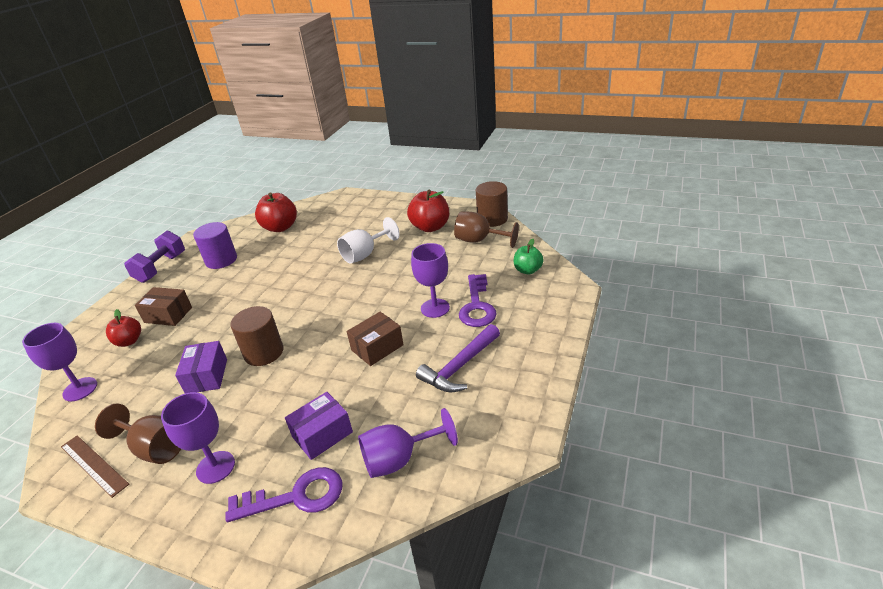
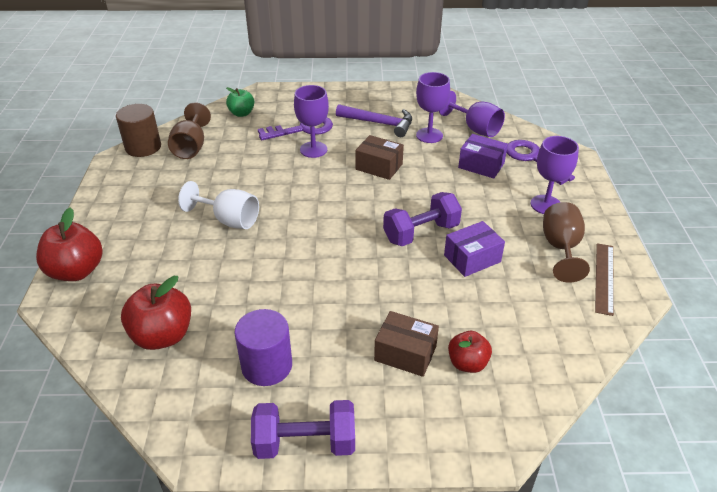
camera: 115 degrees left, 5 degrees up
(80, 389) = (554, 357): purple goblet -> purple goblet (429, 135)
(168, 315) = (405, 353): brown box -> brown box turned 60 degrees counterclockwise
(264, 352) = (421, 233): brown cylinder -> purple dumbbell
(430, 227) = (162, 186): red apple -> red apple (76, 271)

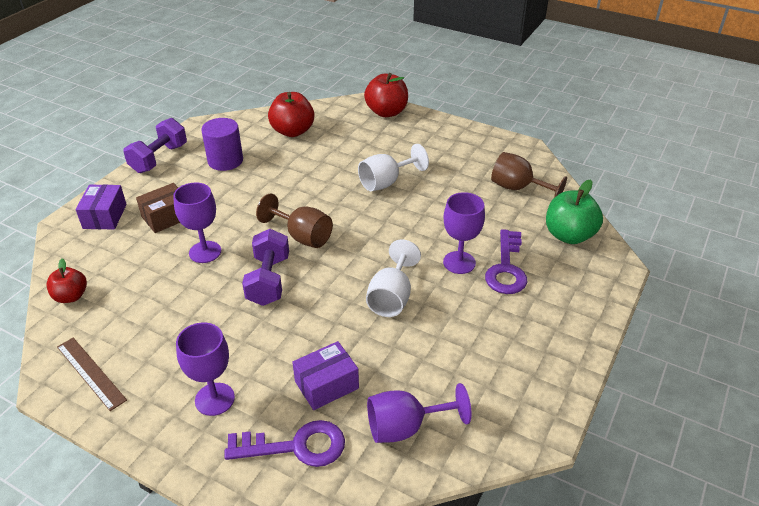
camera: 120 degrees right, 0 degrees up
(143, 147) = (536, 163): brown cylinder -> none
(241, 113) = (569, 235): green apple -> green apple, size x1.62
(379, 123) = (480, 336): purple hammer -> none
(379, 167) = (391, 297): brown box -> white goblet
(429, 135) = (422, 370): purple goblet -> purple goblet (205, 252)
(467, 363) = (125, 241): red apple -> red apple (71, 296)
(472, 258) = (207, 296): purple box -> purple box (105, 216)
(560, 248) = (152, 366): brown goblet -> brown goblet (302, 236)

